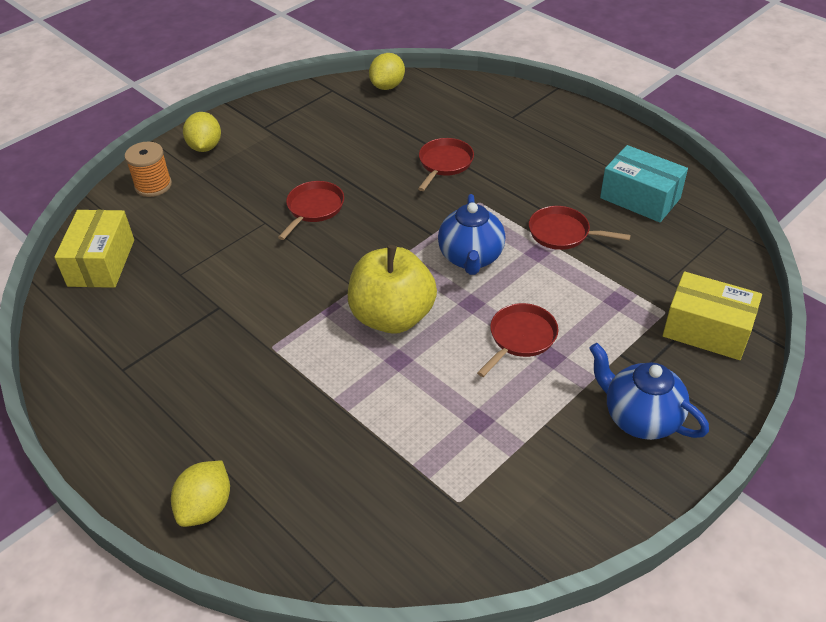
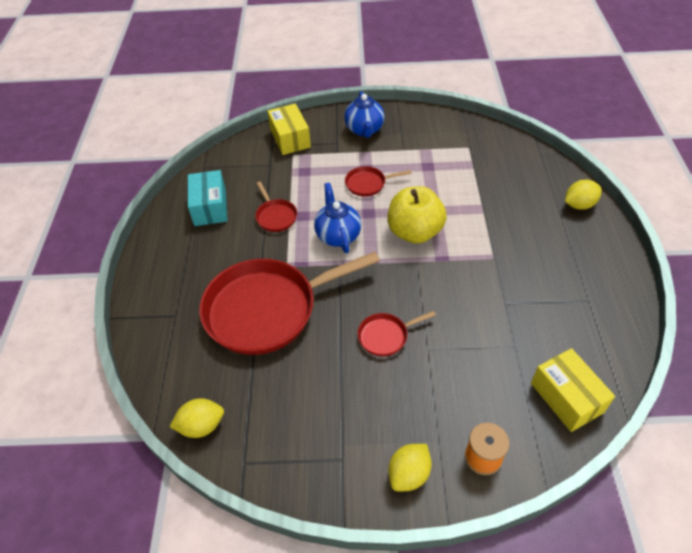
camera: 135 degrees left, 5 degrees up
(101, 263) = (566, 397): yellow box -> yellow box turned 75 degrees counterclockwise
(444, 163) = (267, 309): red pan -> red pan, size x2.36
(471, 258) = (338, 235): blue teapot -> blue teapot turned 60 degrees counterclockwise

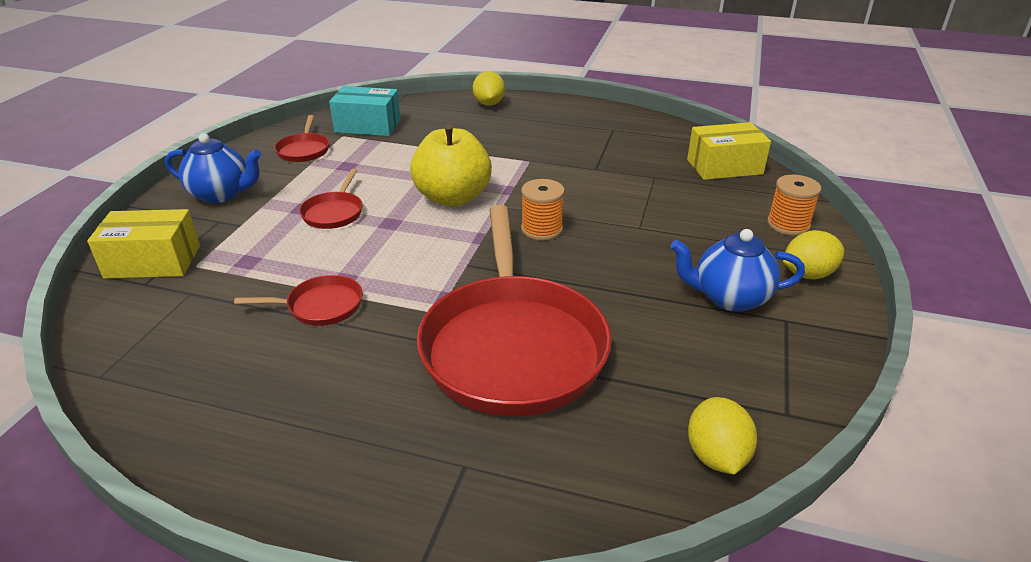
camera: 75 degrees left, 15 degrees down
(210, 207) = (224, 381): turquoise box -> turquoise box (367, 126)
(338, 235) = (411, 255): blue teapot -> blue teapot (729, 298)
(385, 336) = (609, 251): red pan -> red pan (304, 150)
(397, 291) = (541, 229): none -> orange spool
(409, 474) = (807, 274): yellow lemon -> yellow lemon turned 75 degrees counterclockwise

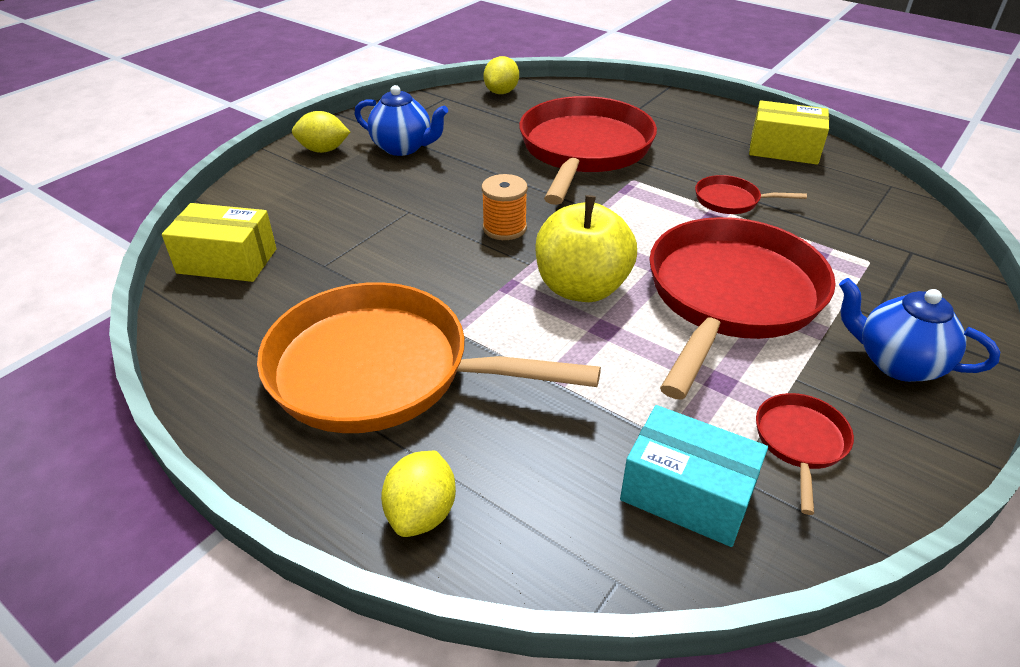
camera: 160 degrees left, 5 degrees up
(153, 262) = (921, 274): yellow box -> yellow box (783, 149)
(334, 213) = (730, 297): red pan -> red pan, size x2.36
(553, 137) = (381, 371): none -> orange pan
(788, 224) = (273, 186): orange spool -> none

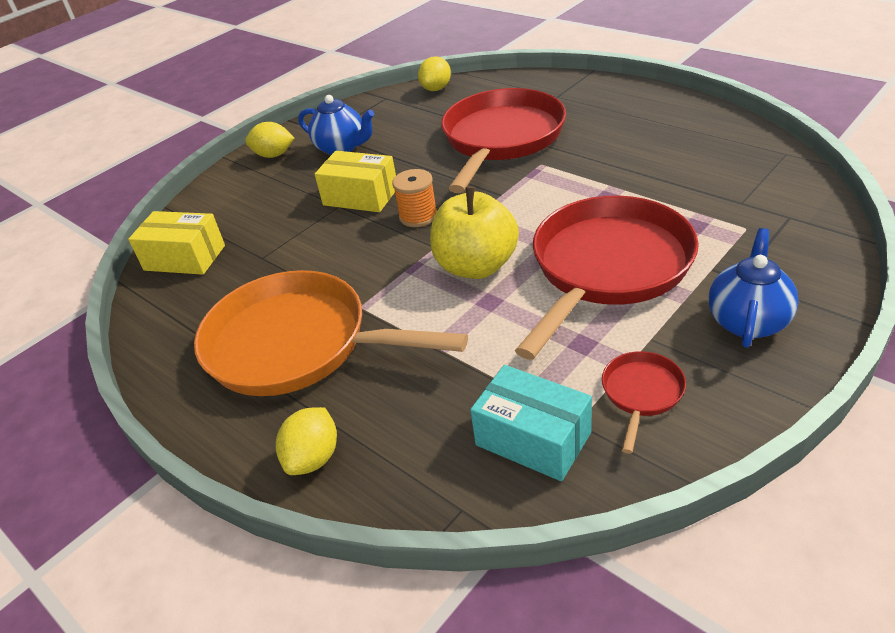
camera: 10 degrees right, 0 degrees up
(731, 200) = (627, 178): red pan -> none
(783, 149) = (689, 125): yellow box -> yellow box (360, 196)
(897, 363) = (747, 321): blue teapot -> blue teapot turned 75 degrees clockwise

